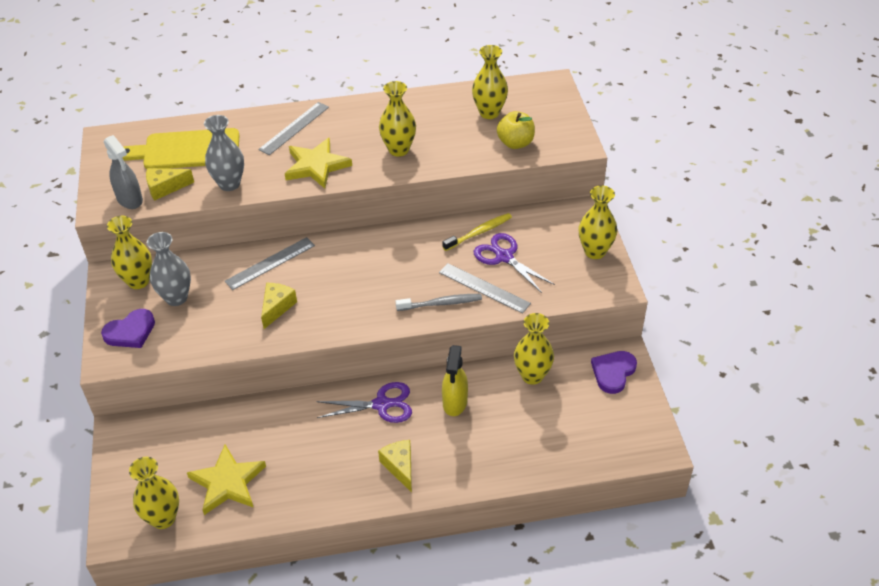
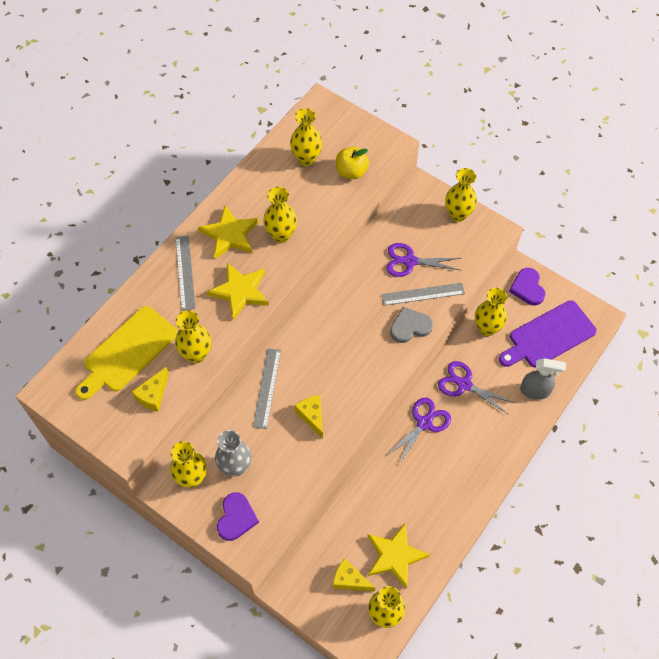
camera: 45 degrees left, 15 degrees up
(130, 200) = (139, 425): grey spray bottle -> grey spray bottle (535, 391)
(229, 184) = (196, 354): grey vase -> yellow vase
(360, 125) = (230, 235): none -> yellow star
(400, 467) = (480, 453): yellow cheese -> yellow cheese (349, 580)
(441, 303) = (410, 326): grey toothbrush -> grey heart
(455, 402) = (464, 384): yellow spray bottle -> purple scissors
(479, 232) = (374, 255): yellow toothbrush -> none
(585, 425) = (549, 336): none -> purple cutting board

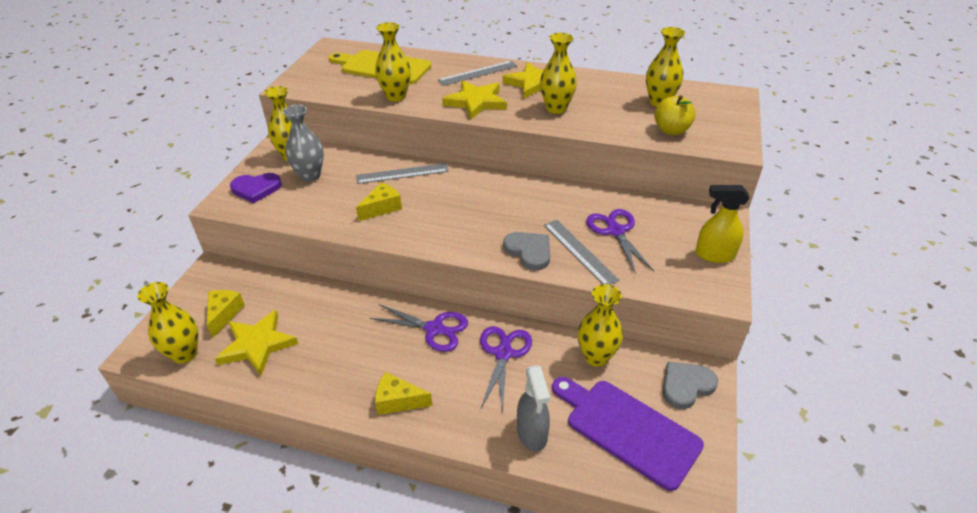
camera: 70 degrees right, 20 degrees down
(153, 395) = (345, 87): yellow cheese -> yellow cheese (398, 401)
(458, 214) = (714, 255): yellow vase -> yellow spray bottle
(527, 288) = (686, 386): purple heart -> grey heart

